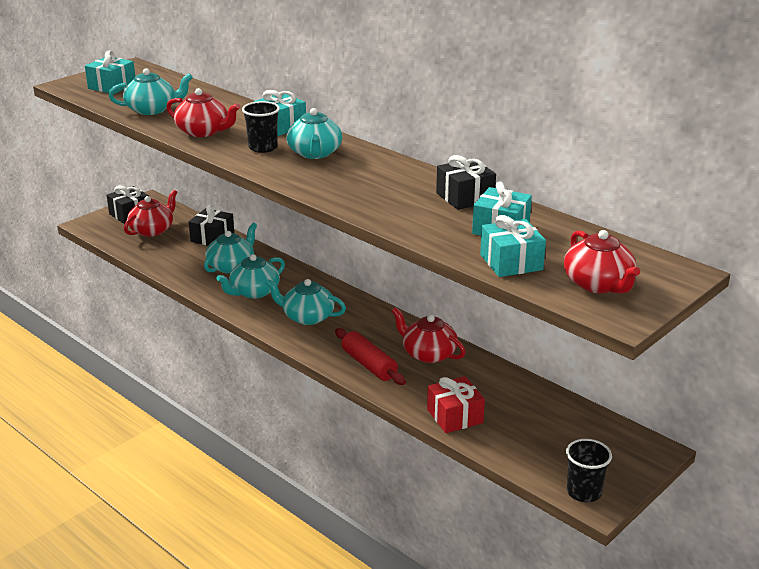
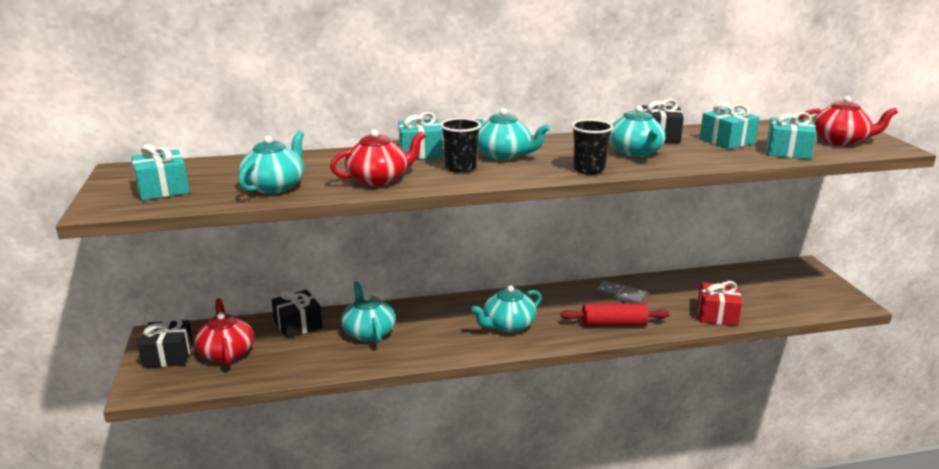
camera: 55 degrees left, 5 degrees down
(254, 292) = (432, 336): turquoise teapot -> turquoise teapot (635, 152)
(428, 353) = (620, 295): red teapot -> grey domino
(584, 492) = (841, 303): black cup -> black cup (589, 169)

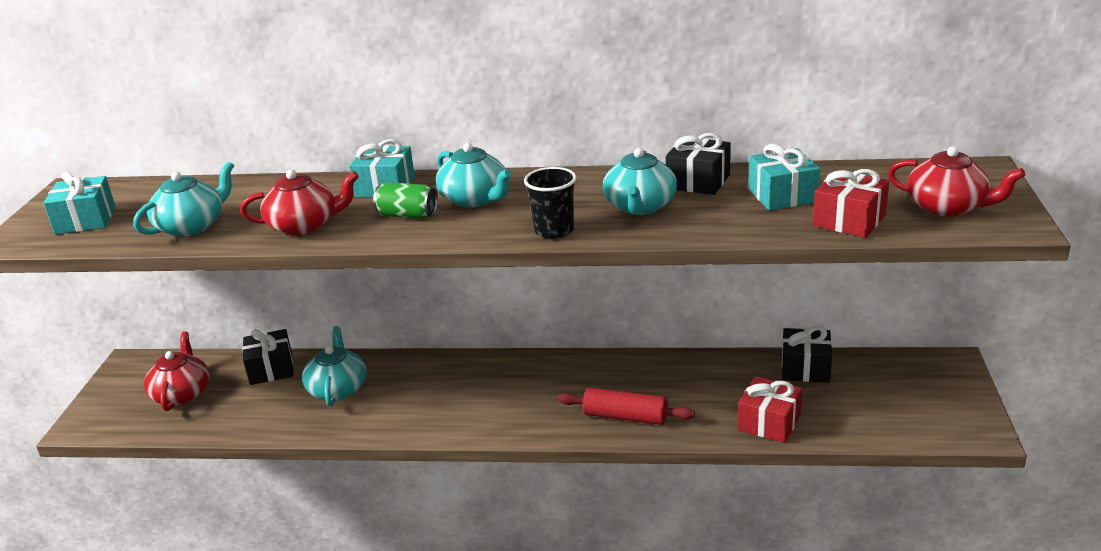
camera: 20 degrees right, 5 degrees up
(168, 355) = (126, 389): black gift -> black gift (805, 368)
(460, 168) = (407, 215): black cup -> green can
(508, 325) = (496, 401): turquoise teapot -> none
(620, 295) = (662, 377): grey domino -> none
(788, 151) = (849, 220): turquoise gift -> red gift

